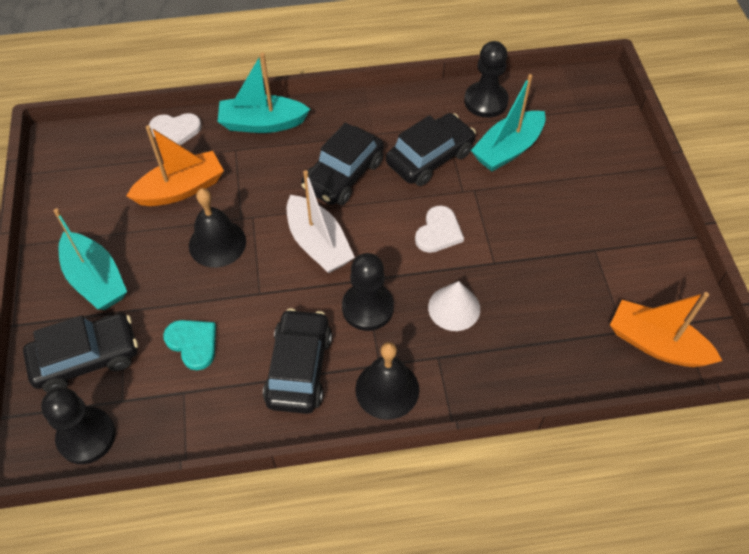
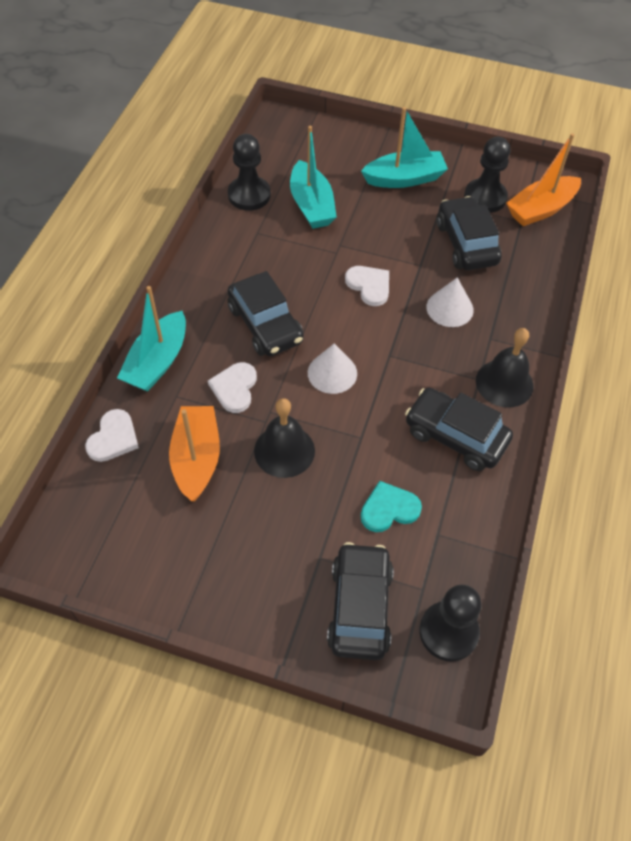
camera: 65 degrees left, 0 degrees up
(96, 280) = (267, 571): turquoise boat -> turquoise boat (404, 178)
(263, 183) = (234, 388): none -> white heart
(318, 244) = (332, 373): white boat -> white cone
(367, 308) = (419, 364): black pawn -> black pawn (485, 197)
(430, 158) = (286, 258): black car -> black car (466, 243)

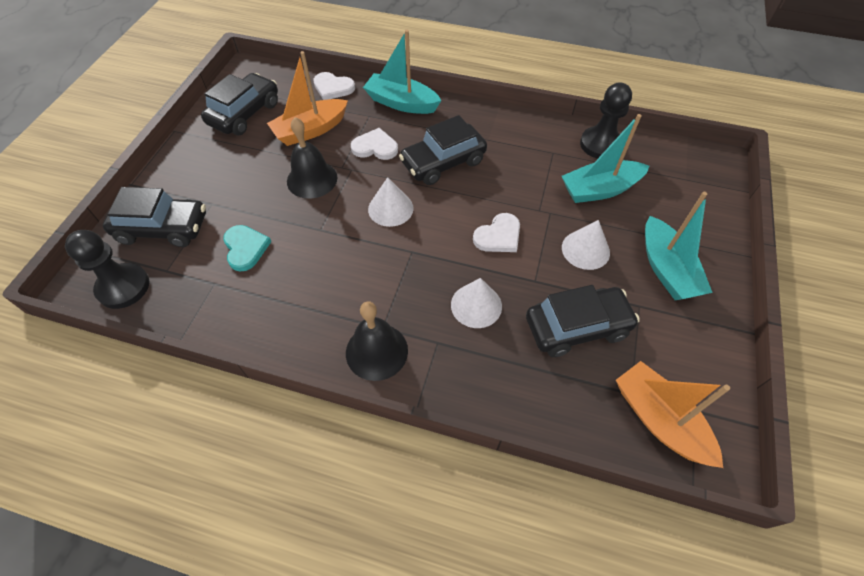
camera: 90 degrees right, 0 degrees up
(196, 458) = (310, 130): orange boat -> orange boat turned 150 degrees clockwise
(384, 226) = (585, 250): none -> white cone
(455, 436) = (314, 302): black car -> black car (244, 113)
(485, 197) = (661, 353): black pawn -> none

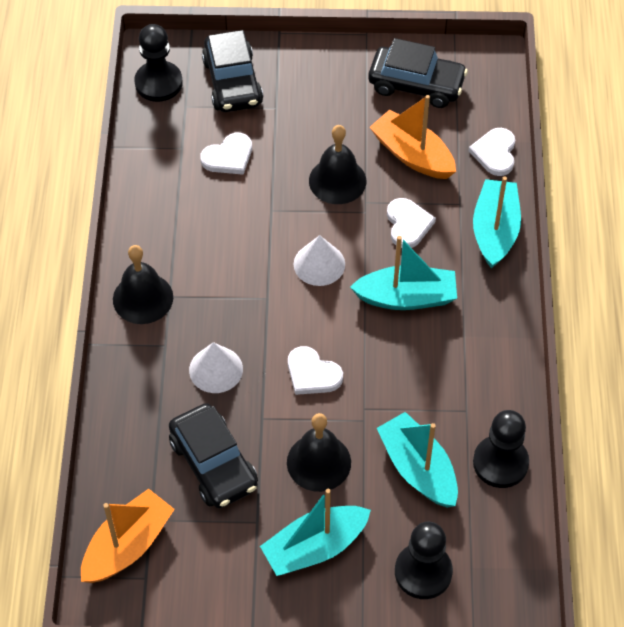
camera: 75 degrees right, 0 degrees up
(245, 248) = (228, 156): turquoise heart -> white heart
(443, 162) = (406, 297): black car -> turquoise boat
(585, 250) = (319, 462): white cone -> black bell
(690, 206) = (423, 572): none -> black pawn

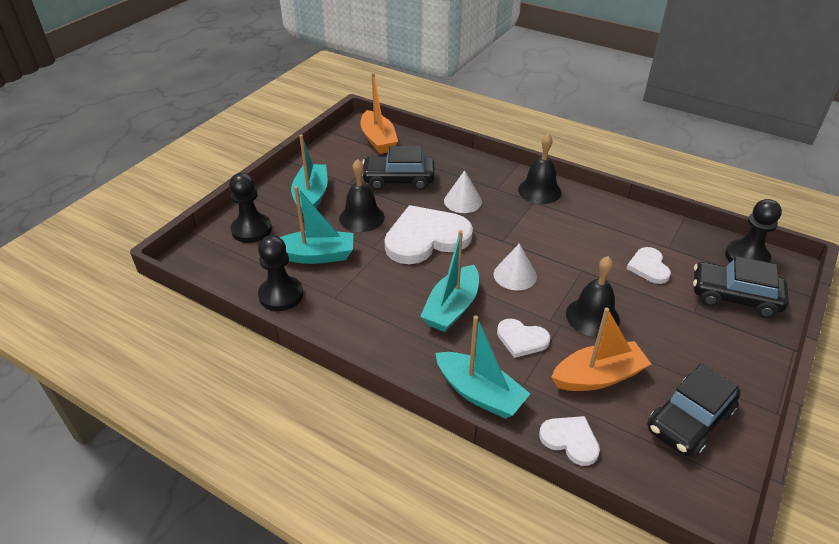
camera: 120 degrees right, 15 degrees down
(312, 374) = (426, 238): white heart -> white heart, size x1.98

